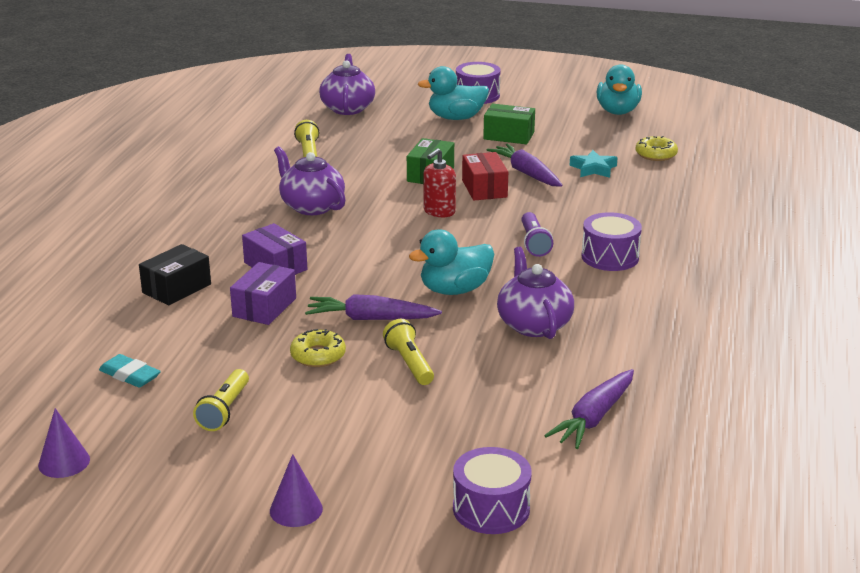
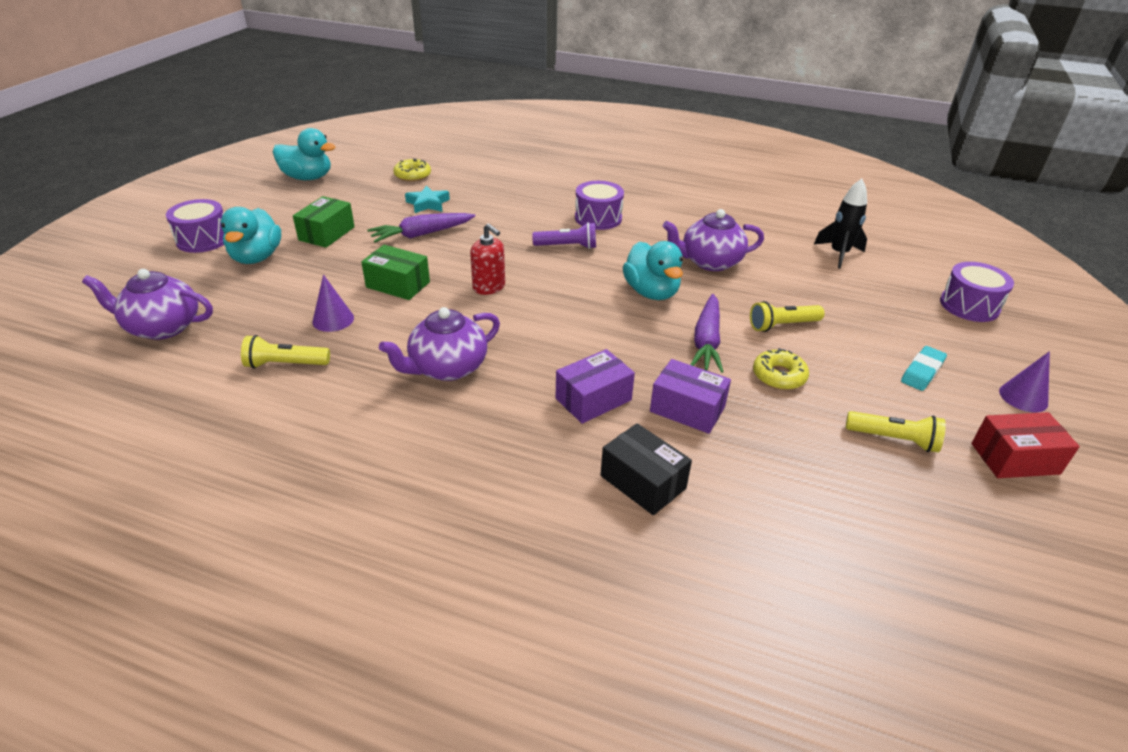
camera: 85 degrees left, 10 degrees up
(64, 462) = (1038, 566): purple cone -> purple cone (333, 319)
(130, 375) = (849, 517): turquoise eraser -> turquoise eraser (922, 372)
(484, 188) = (446, 258): red box -> red box (1014, 458)
(594, 418) = (839, 254): purple carrot -> black rocket

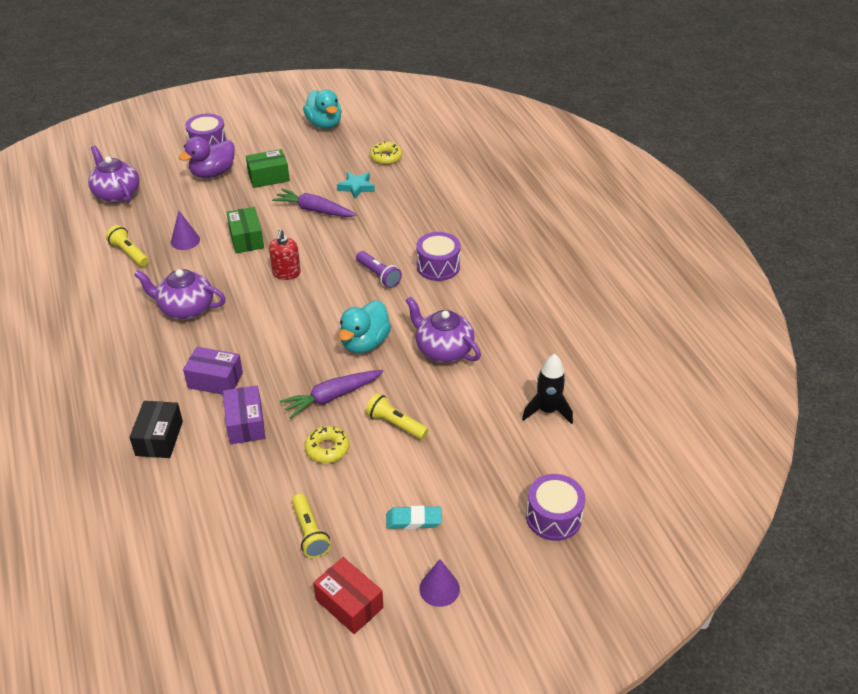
camera: 50 degrees right, 5 degrees up
(256, 257) = (213, 173): turquoise duck -> purple duck

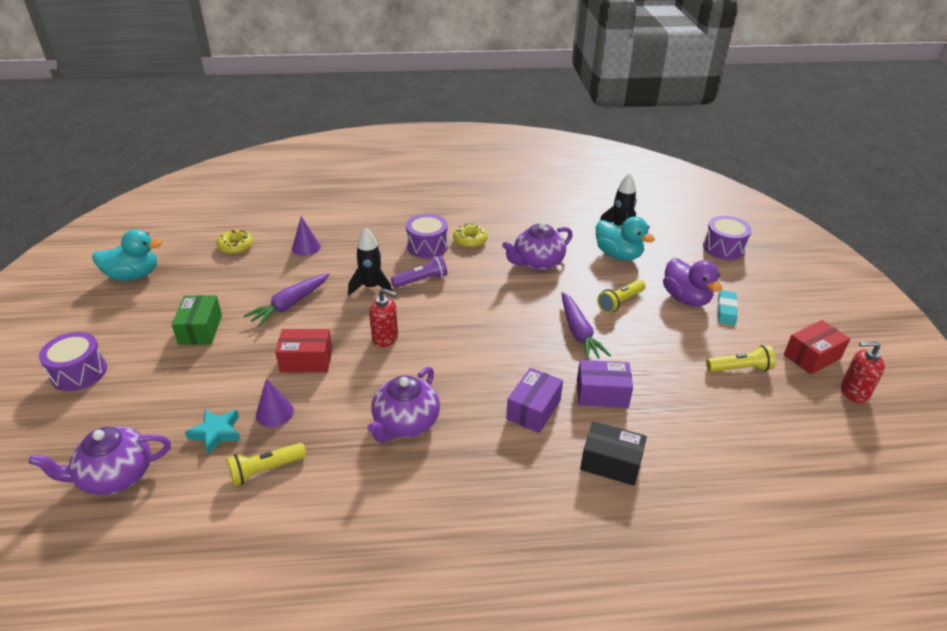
camera: 75 degrees left, 5 degrees down
(213, 173) = (151, 375): purple duck -> purple duck (686, 298)
(246, 239) = (306, 360): green box -> red box
(295, 641) = (853, 392): none -> red soap dispenser
(327, 449) = (643, 345): yellow donut -> yellow donut (470, 240)
(355, 248) = (371, 287): none -> black rocket
(356, 187) = (272, 272): turquoise star -> turquoise star (216, 433)
(365, 343) = (513, 303): turquoise duck -> turquoise duck (618, 255)
(439, 588) = (792, 309): purple cone -> purple cone (306, 247)

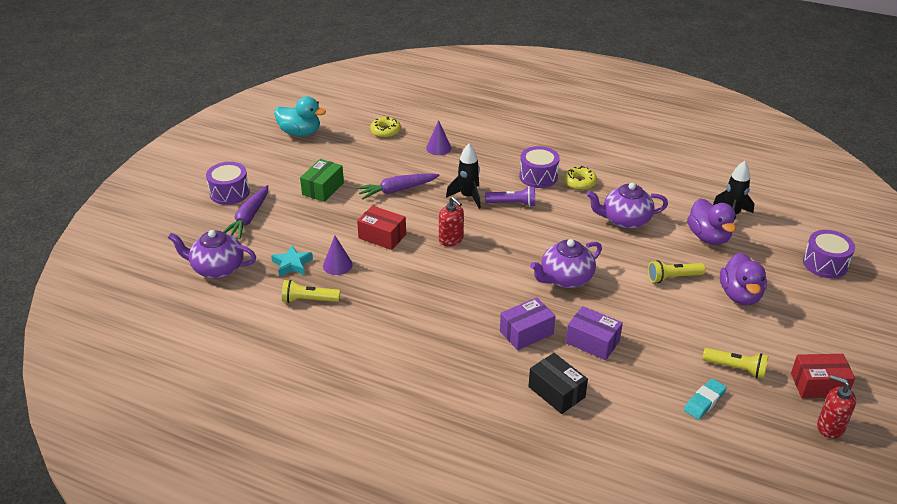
camera: 30 degrees right, 0 degrees up
(405, 423) = (422, 306): purple teapot -> purple teapot (565, 279)
(578, 333) = (613, 289): purple carrot -> purple carrot (248, 218)
(618, 255) = (708, 237): turquoise duck -> purple duck
(726, 310) = (771, 318): turquoise eraser -> turquoise eraser (704, 401)

